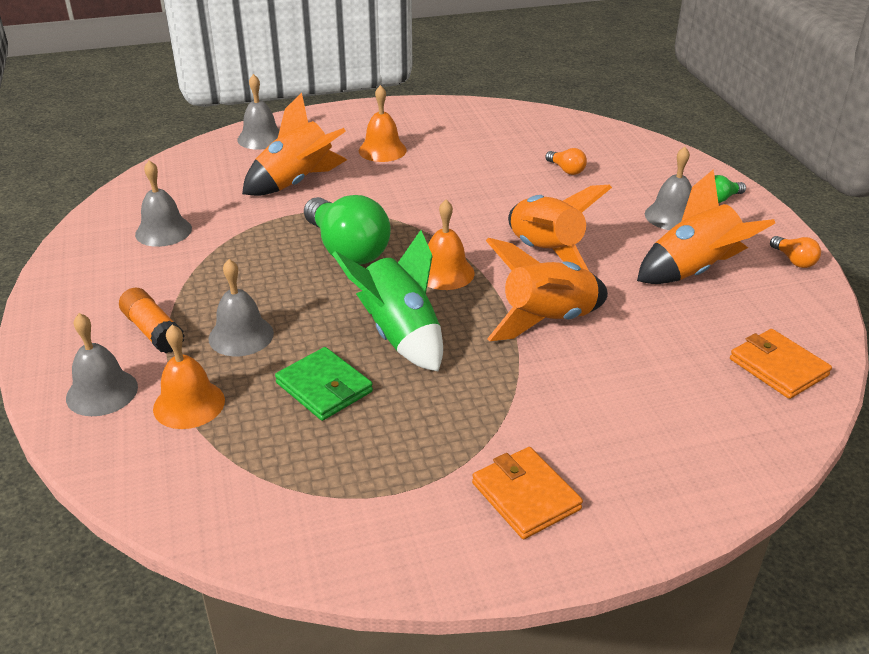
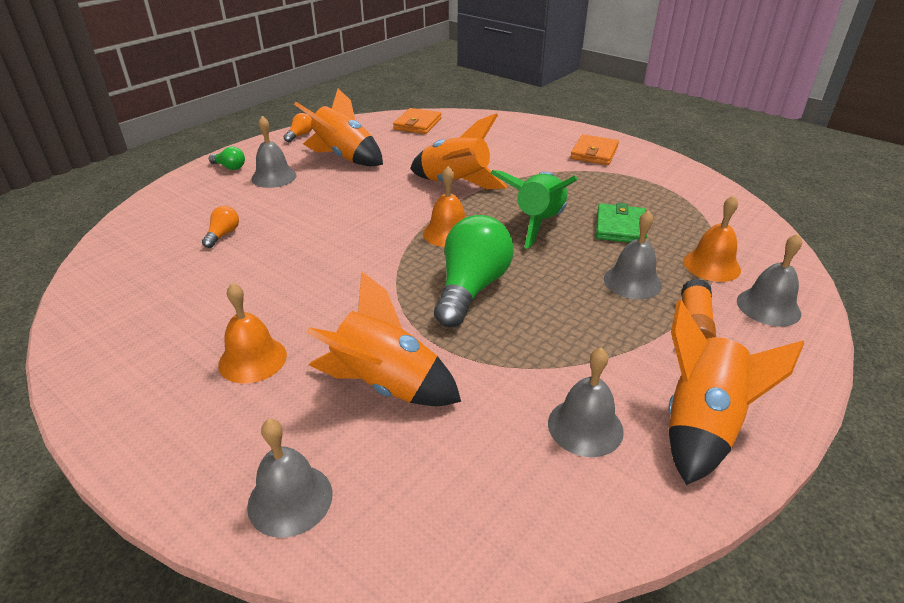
camera: 125 degrees left, 0 degrees up
(545, 252) = (375, 206): orange rocket -> orange rocket (701, 425)

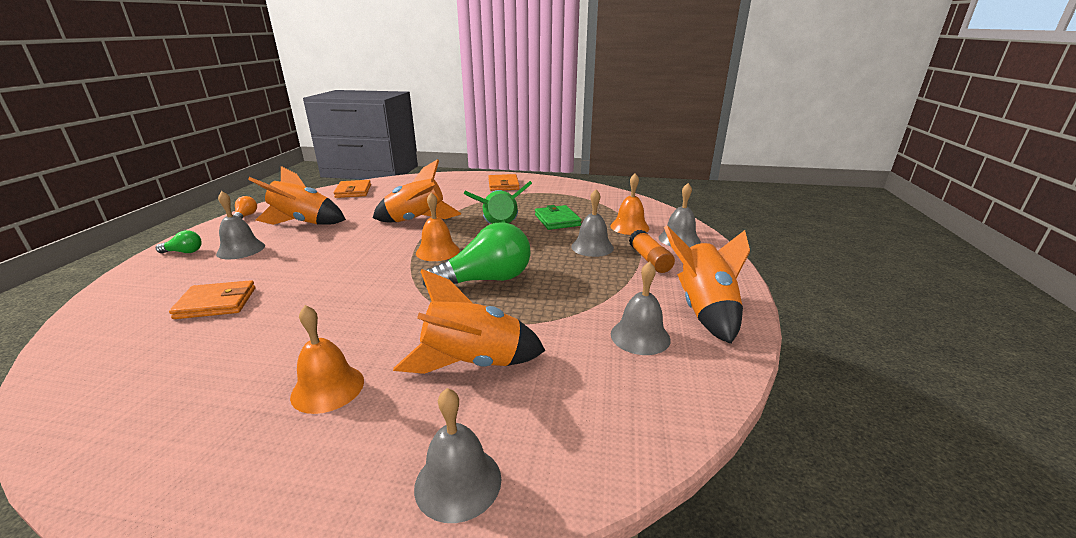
camera: 30 degrees left, 10 degrees down
(223, 235) = (216, 303): orange light bulb -> orange wallet
(471, 288) = (486, 280): green light bulb -> green light bulb turned 75 degrees clockwise

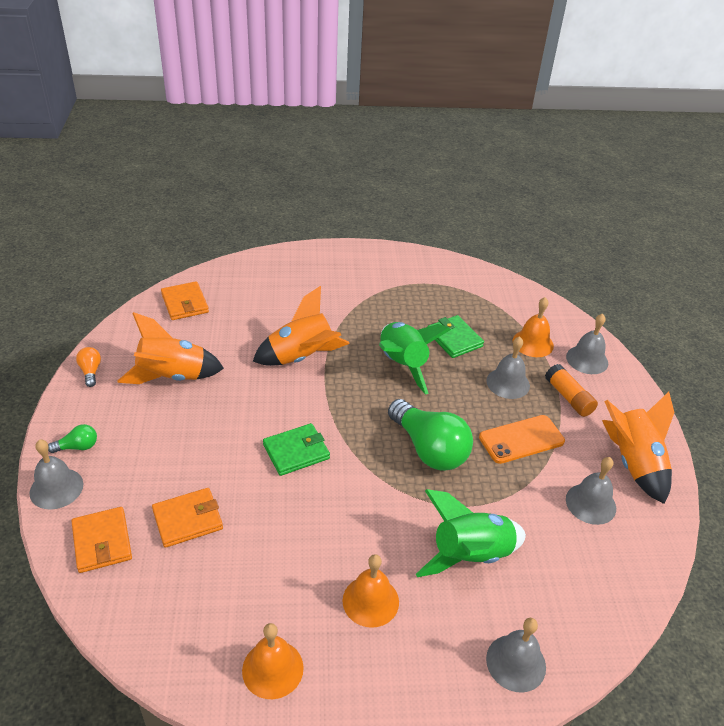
camera: 15 degrees left, 15 degrees up
(241, 249) = (139, 434): grey bell -> grey bell (56, 488)
(360, 271) = (296, 452): none -> green wallet
(437, 251) = (356, 410): orange bell -> orange bell (272, 669)
(472, 363) = (470, 555): orange rocket -> green rocket
(486, 280) = (429, 449): green light bulb -> green light bulb turned 90 degrees clockwise
(503, 185) = (361, 271): orange wallet -> orange wallet (102, 542)
(585, 282) = (521, 439): none -> orange phone

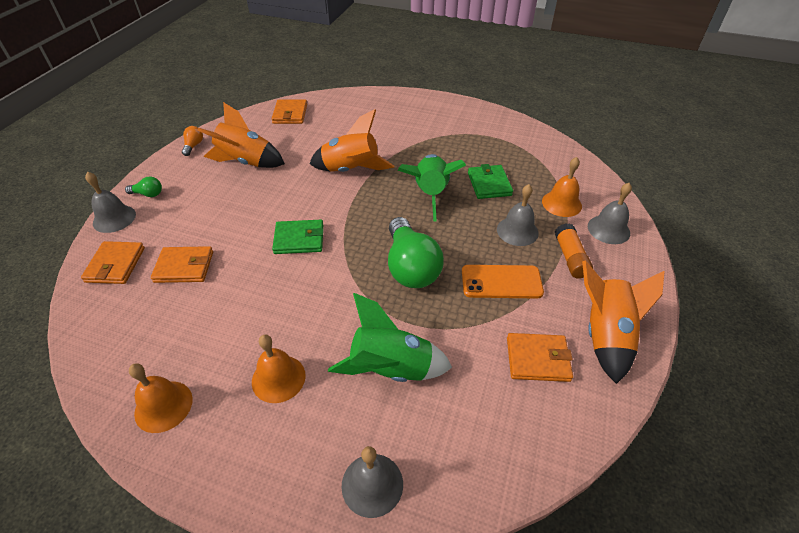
camera: 25 degrees right, 5 degrees up
(590, 503) = (537, 359): grey bell -> orange wallet

